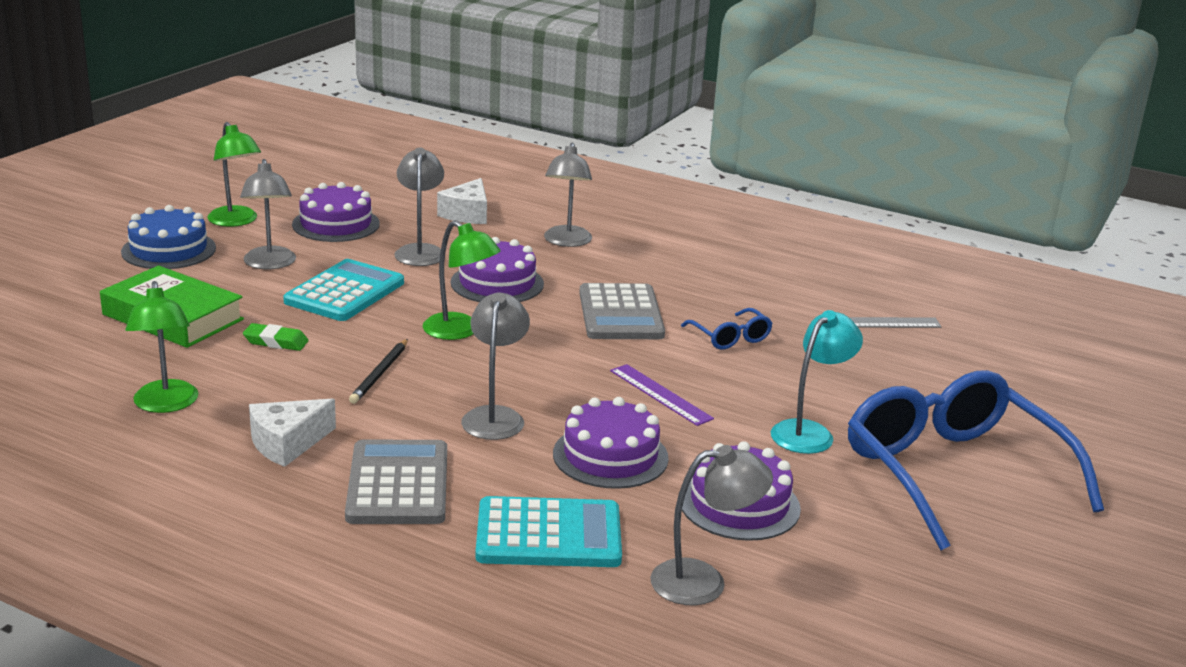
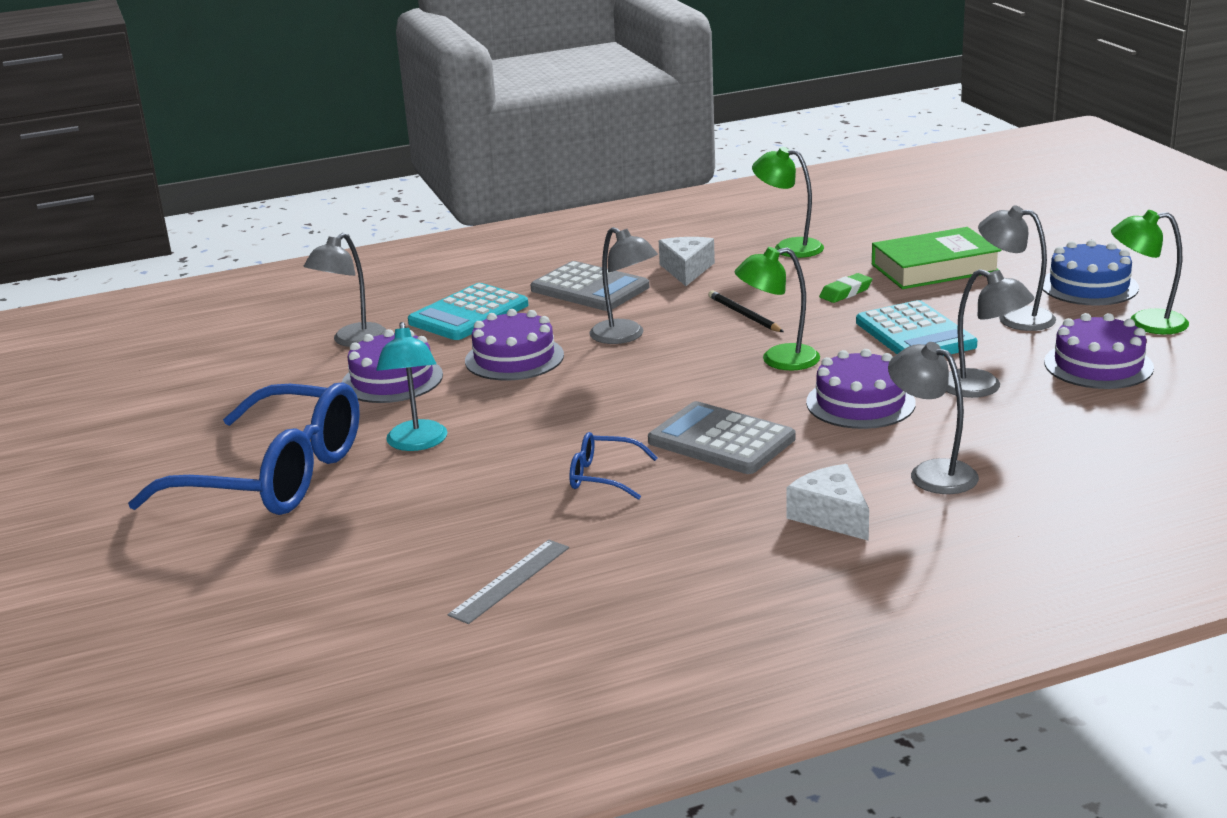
camera: 135 degrees right, 0 degrees up
(467, 214) = (1073, 440): white cheese -> white cheese (831, 516)
(660, 394) = (561, 405): purple ruler -> none

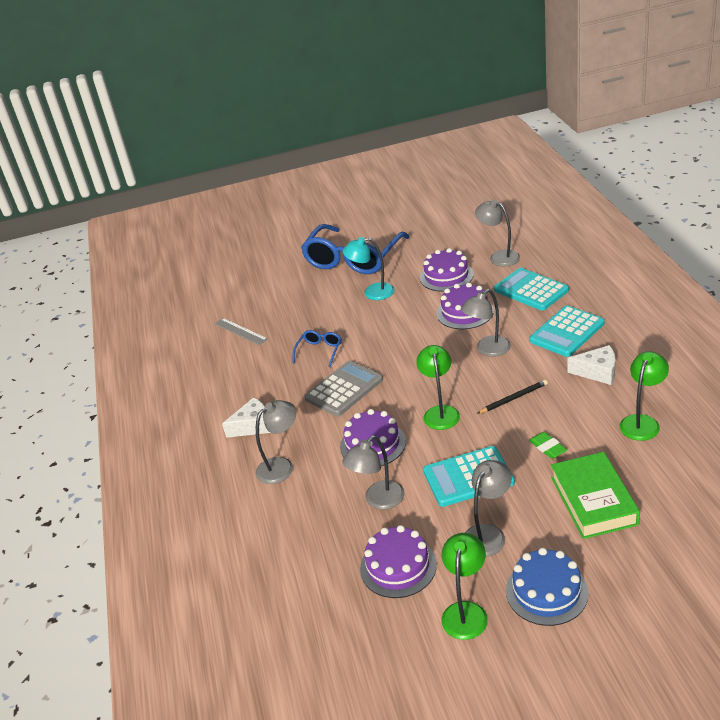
camera: 100 degrees right, 10 degrees up
(590, 288) = (567, 332): grey calculator -> turquoise calculator

